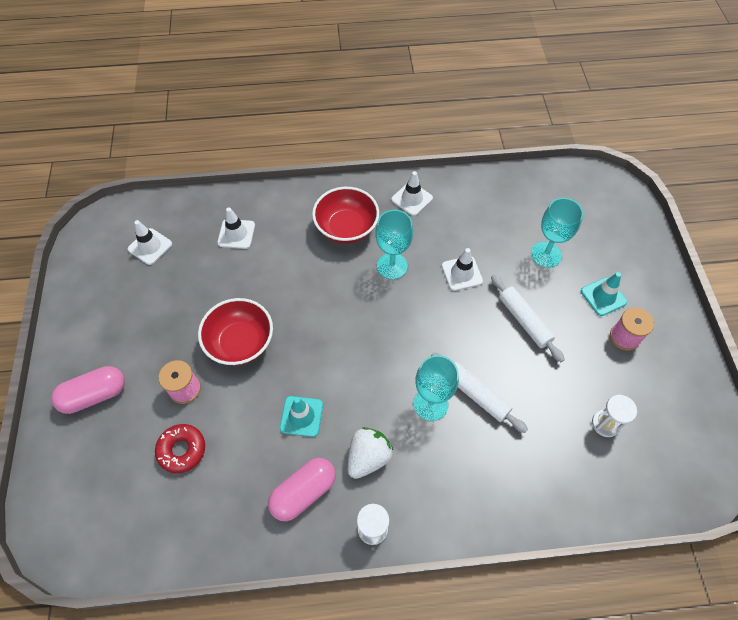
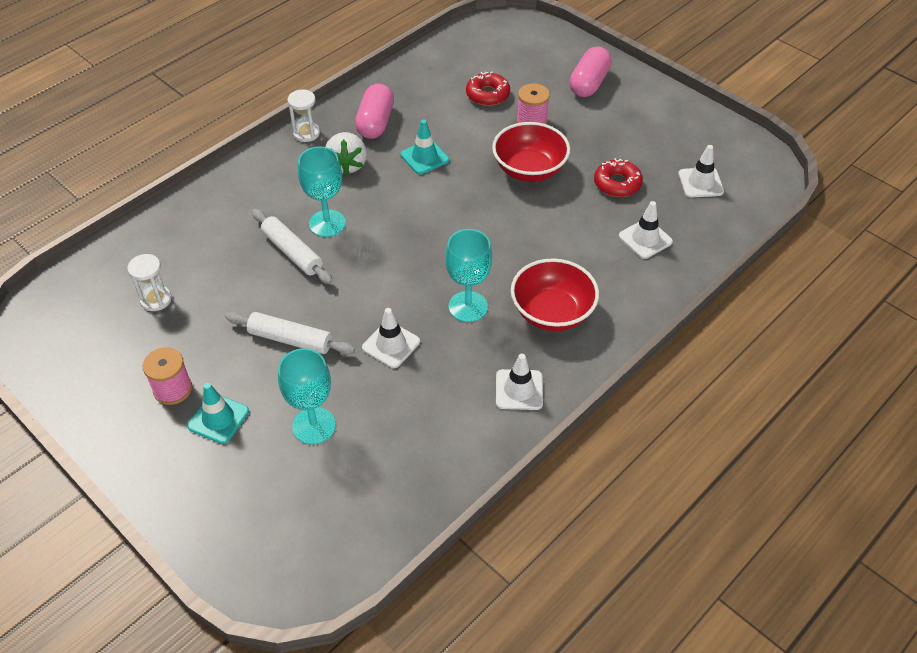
camera: 140 degrees right, 10 degrees down
(199, 285) = (617, 184): none -> red donut
(476, 394) = (292, 252): white rolling pin -> white rolling pin turned 45 degrees clockwise

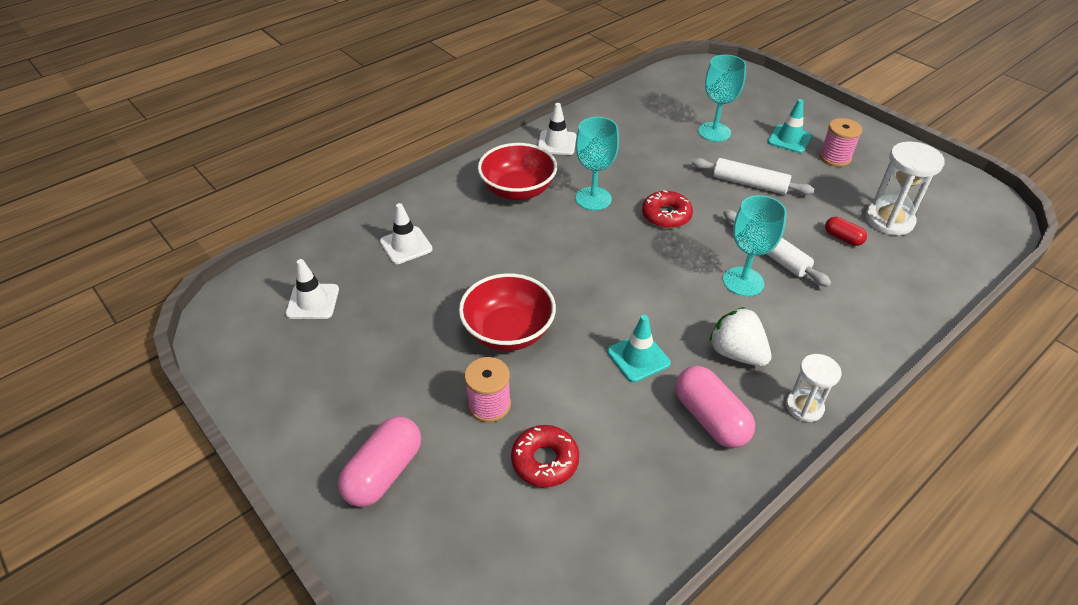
camera: 175 degrees left, 5 degrees down
(156, 299) = (889, 220): white hourglass -> white hourglass, size x1.60
(215, 275) = (843, 238): none -> red capsule
(347, 165) = (736, 353): white strawberry -> white strawberry turned 45 degrees counterclockwise
(375, 123) = (710, 418): pink capsule -> pink capsule turned 45 degrees counterclockwise
(391, 345) = (661, 175): white traffic cone -> none
(617, 184) = (409, 307): red donut -> red donut (666, 215)

